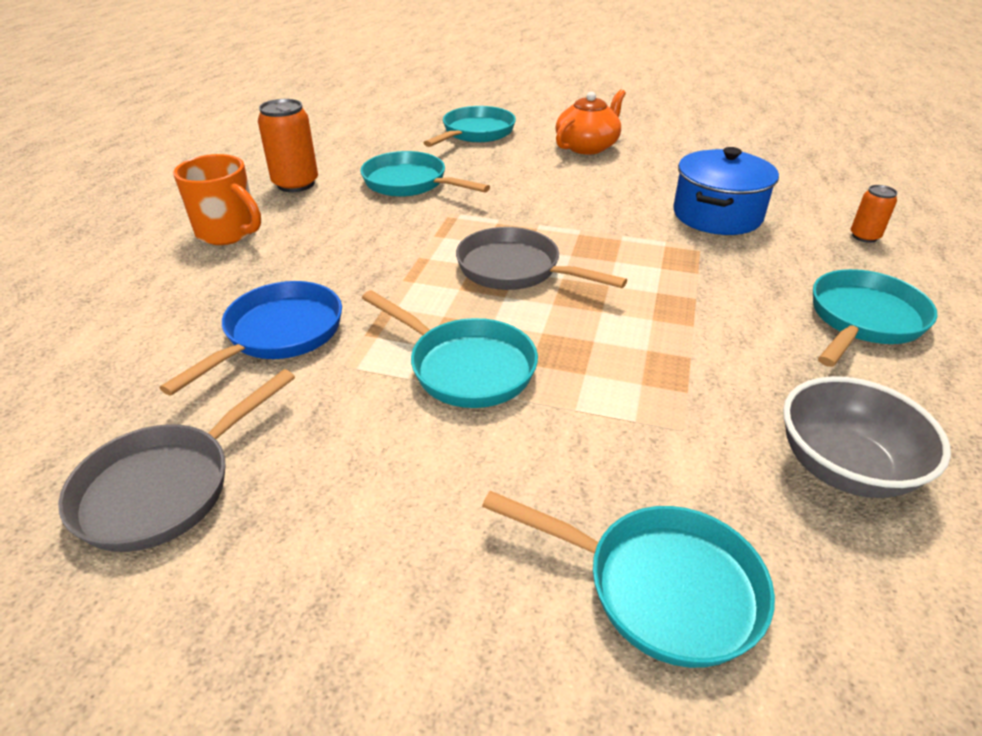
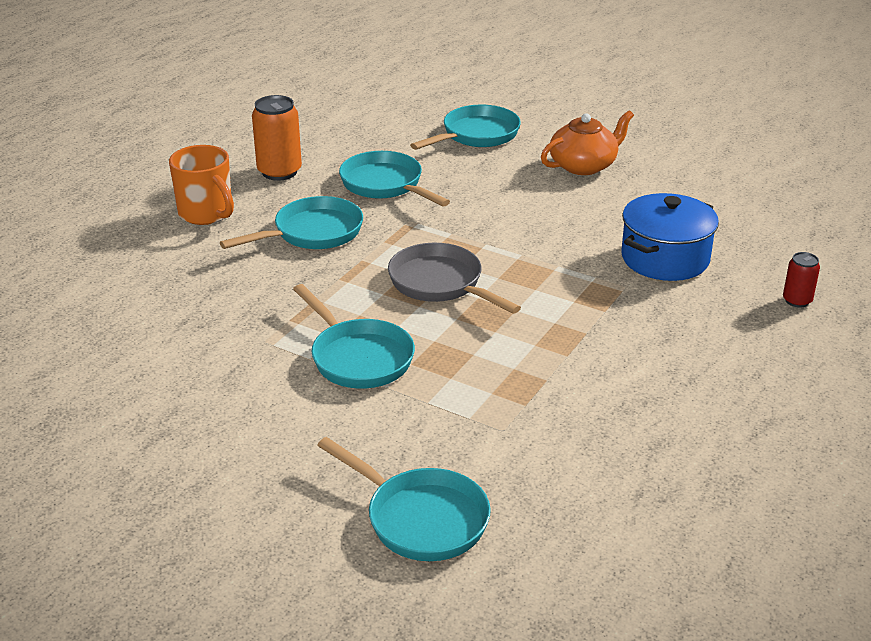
camera: 15 degrees right, 5 degrees down
(166, 487) = (116, 402): grey pan -> none
(278, 335) = (222, 309): blue pan -> none
(844, 467) = (609, 476): grey bowl -> none
(863, 320) = (724, 375): turquoise pan -> turquoise pan (312, 233)
(864, 236) = (797, 300): orange can -> red can

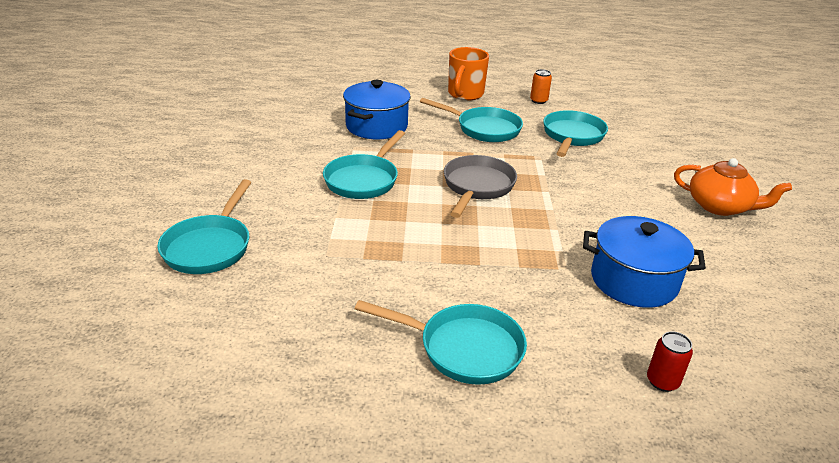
camera: 60 degrees right, 0 degrees up
(227, 308) = (376, 126): none -> blue pot
(279, 172) = (538, 101): orange can -> orange can, size x0.56
(476, 135) = (689, 151): turquoise pan -> turquoise pan (463, 348)

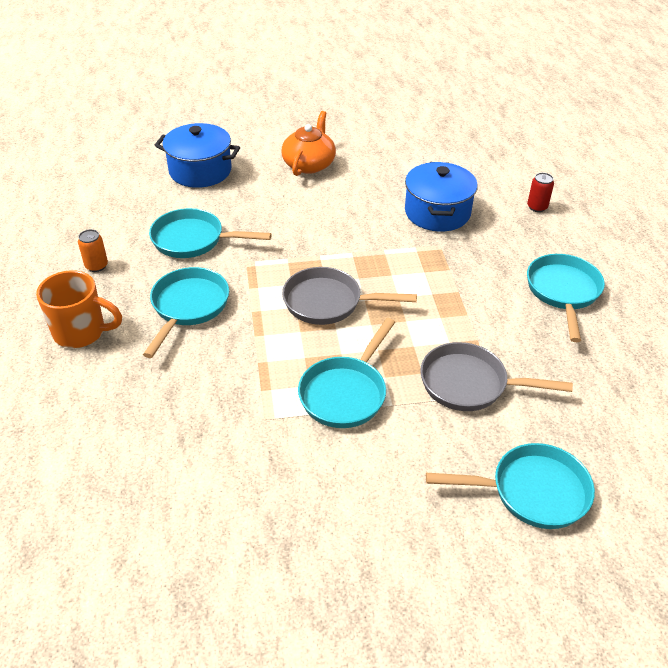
camera: 100 degrees left, 10 degrees up
(344, 242) = (470, 384): none -> grey pan
(364, 180) = (345, 393): turquoise pan -> turquoise pan turned 105 degrees clockwise
(376, 126) = (201, 407): blue pot -> blue pot (200, 171)

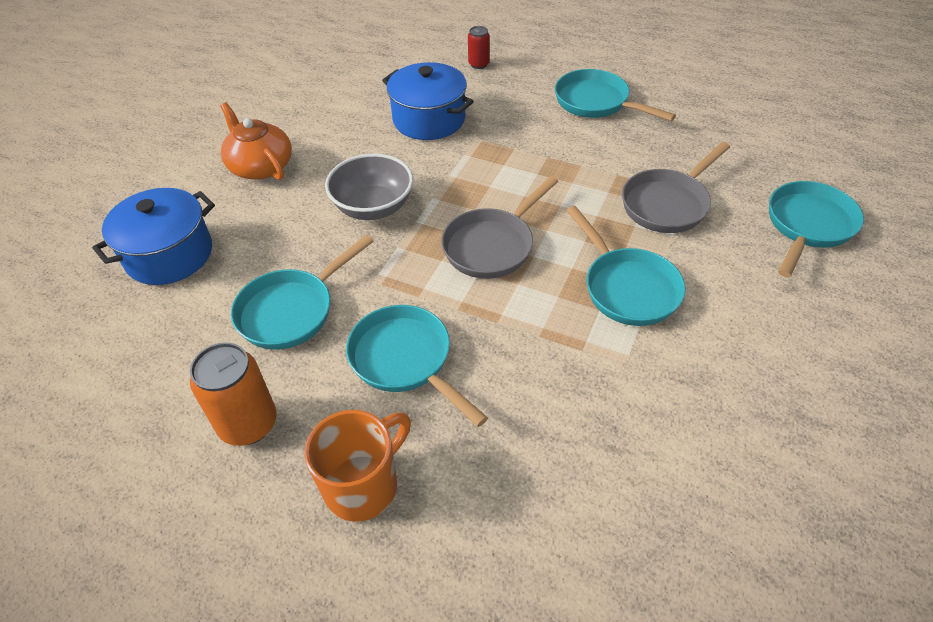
camera: 55 degrees left, 5 degrees up
(96, 266) = (248, 424): orange can -> orange can, size x1.77
(315, 230) = (373, 207): none -> grey bowl

